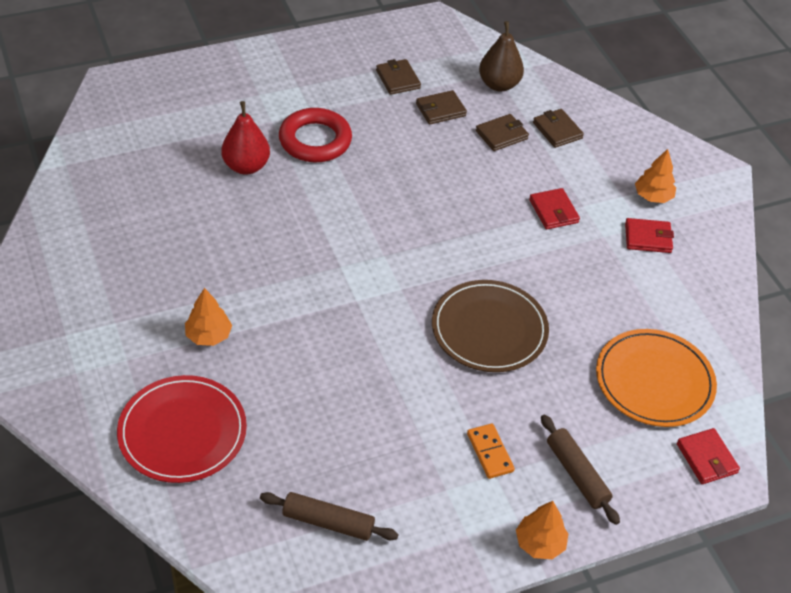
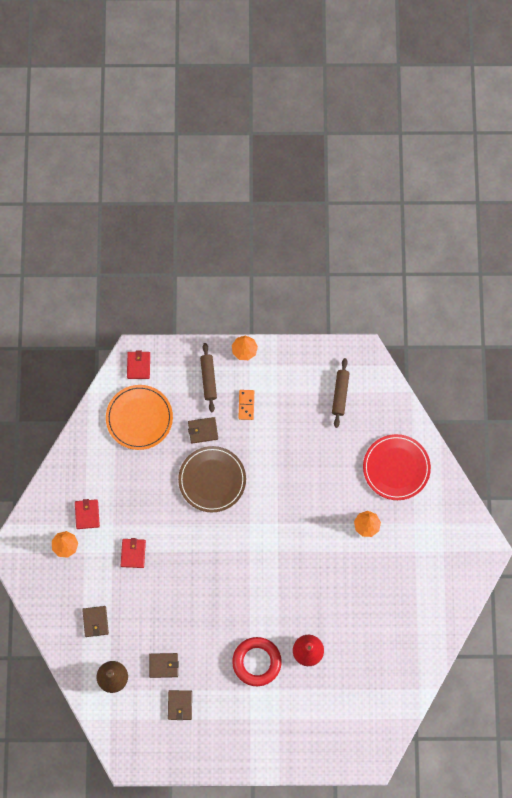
camera: 155 degrees left, 25 degrees up
(328, 522) = (340, 394): brown rolling pin -> brown rolling pin turned 60 degrees clockwise
(501, 135) = (134, 629): brown wallet -> brown wallet (203, 430)
(648, 238) = (87, 514): red wallet -> red wallet turned 60 degrees clockwise

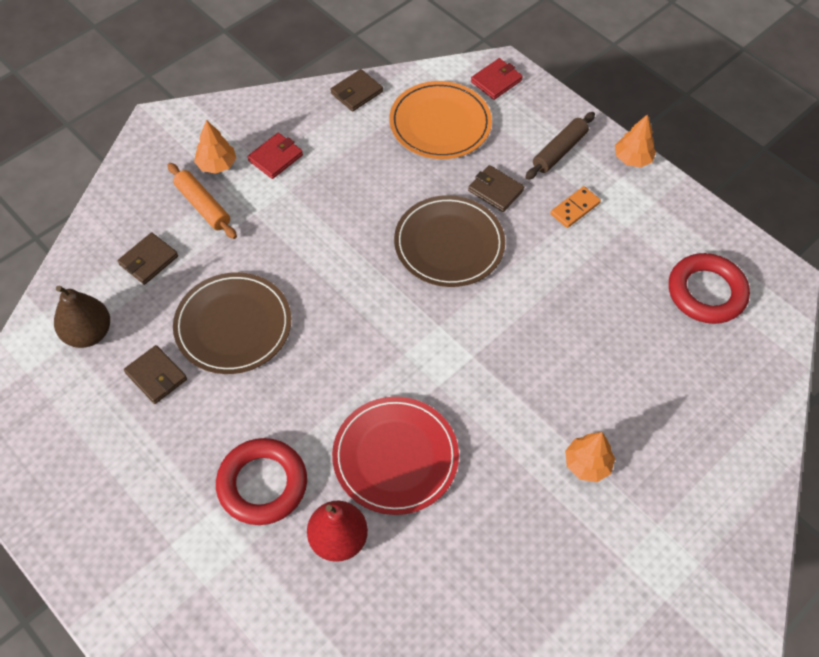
camera: 45 degrees right, 15 degrees down
(85, 572) = (202, 206): none -> orange rolling pin
(133, 553) = (274, 234): red wallet -> none
(167, 612) = (233, 325): none -> brown plate
(180, 705) = (115, 438): brown wallet -> brown wallet (356, 92)
(340, 394) = (706, 292): brown rolling pin -> red ring
(396, 468) = (699, 434): red plate -> red plate (395, 457)

